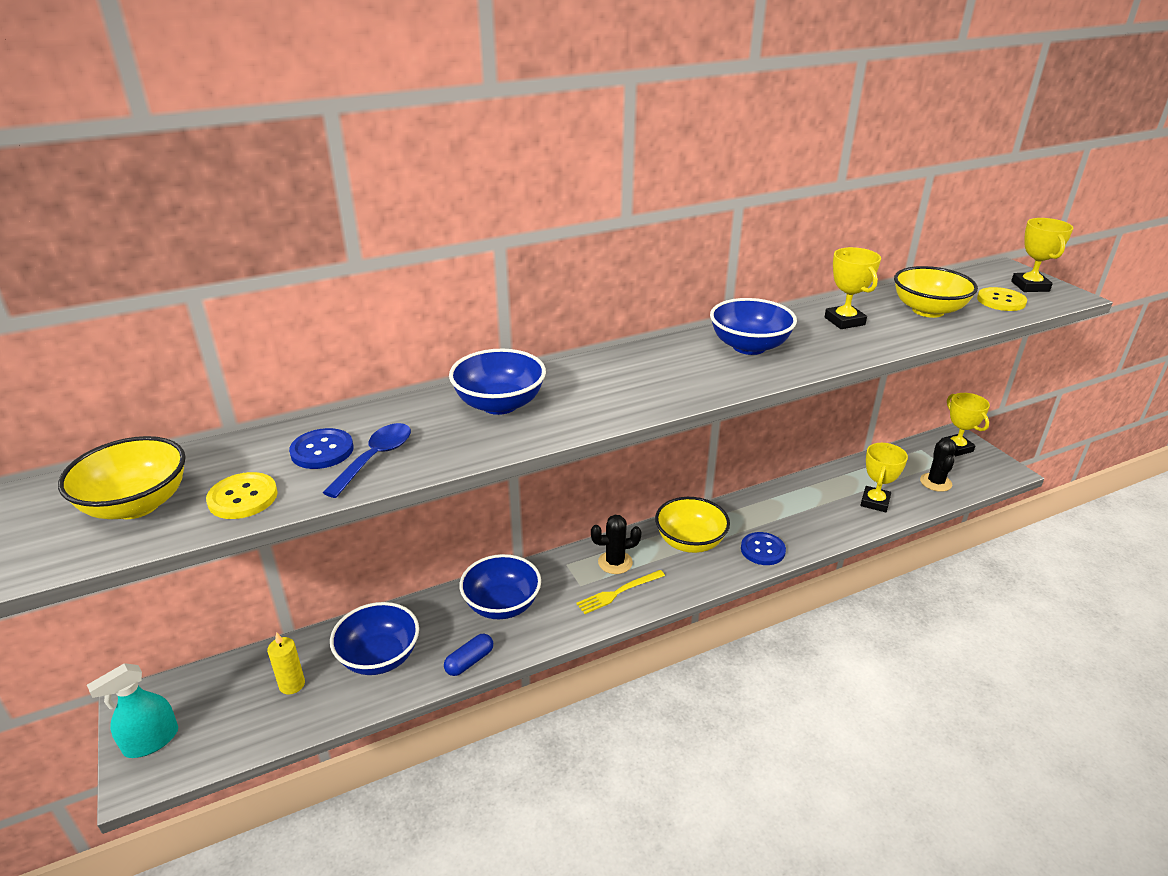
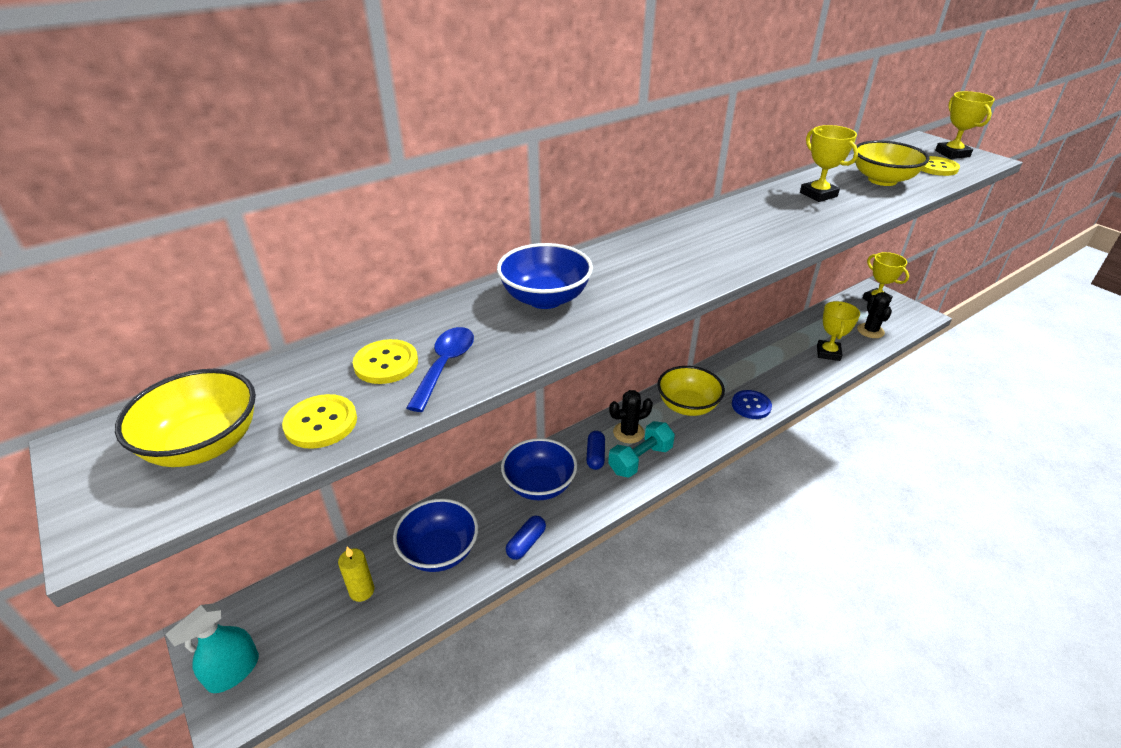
camera: 10 degrees left, 5 degrees up
(322, 451) = (386, 363): blue button -> yellow button
(571, 582) = (595, 456): none -> blue capsule
(618, 592) = (640, 460): yellow fork -> turquoise dumbbell
(749, 346) = (748, 224): blue bowl -> none

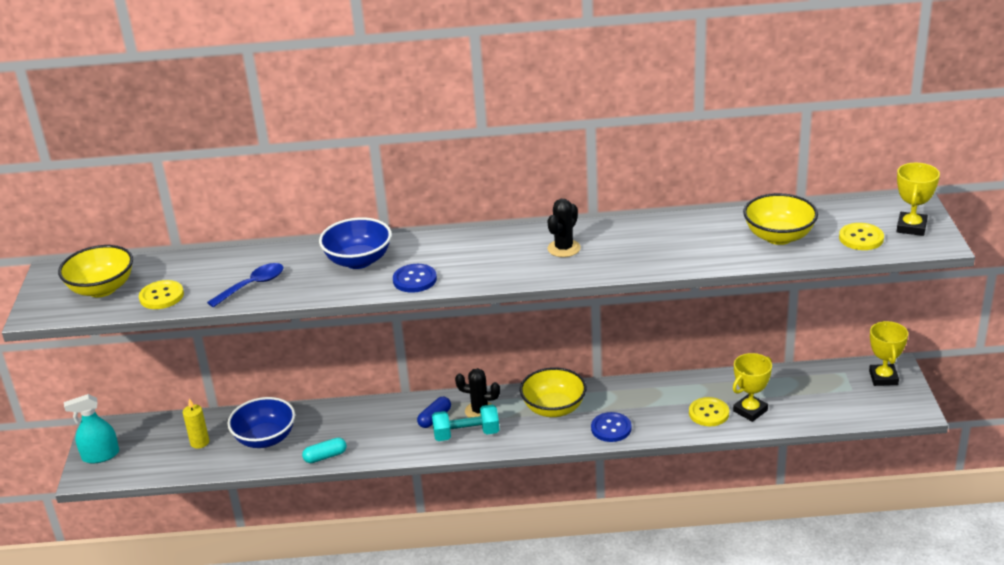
camera: 35 degrees right, 5 degrees down
(386, 363) = (223, 274): yellow button -> yellow button (708, 413)
(526, 543) = (325, 456): blue capsule -> turquoise capsule
(539, 485) = (372, 423): blue bowl -> none
(636, 299) = (414, 280): none -> blue button
(818, 194) = (691, 235): yellow trophy -> none
(870, 331) = (828, 406): black cactus -> black cactus (564, 248)

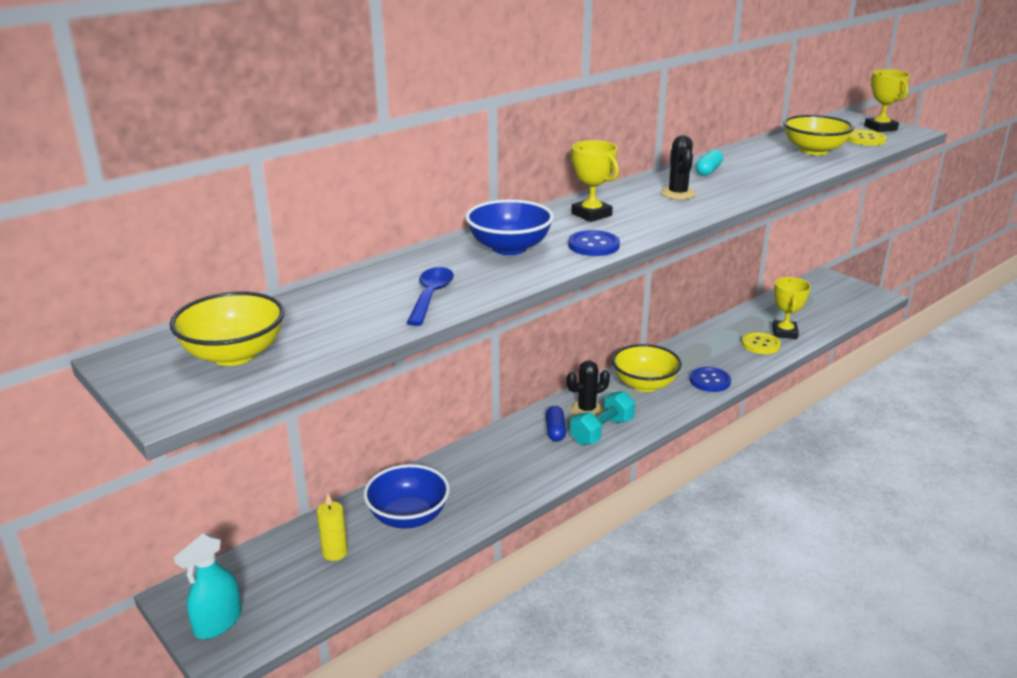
camera: 40 degrees left, 5 degrees down
(161, 296) = (333, 337): yellow button -> none
(325, 456) = (496, 505): turquoise capsule -> turquoise capsule (708, 171)
(883, 378) = (830, 284): yellow trophy -> yellow trophy (591, 214)

